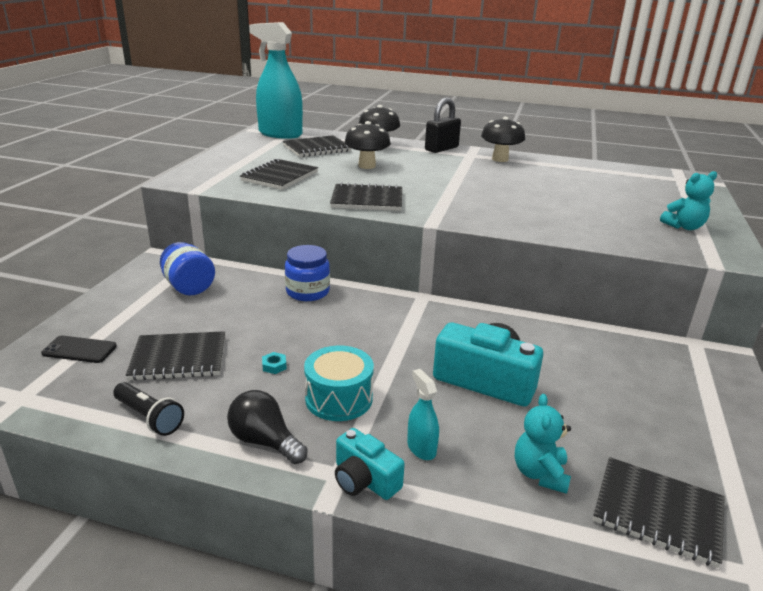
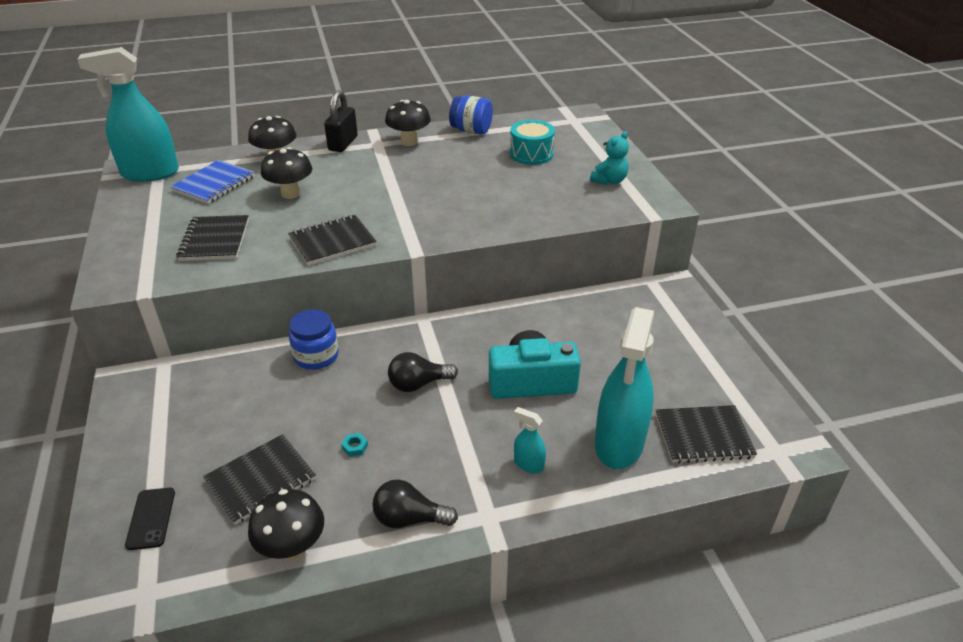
camera: 30 degrees left, 10 degrees up
(79, 350) = (151, 518): black phone -> black phone turned 75 degrees counterclockwise
(149, 417) = (292, 548): black flashlight -> black mushroom
(189, 287) = (192, 400): blue jar -> blue jar (471, 130)
(317, 148) = (214, 184): black notebook -> blue notebook
(339, 398) = (434, 452): turquoise drum -> turquoise drum (531, 154)
(364, 480) = (509, 510): turquoise camera -> none
(373, 341) = (418, 384): none -> black light bulb
(540, 473) = (619, 444): turquoise teddy bear -> turquoise spray bottle

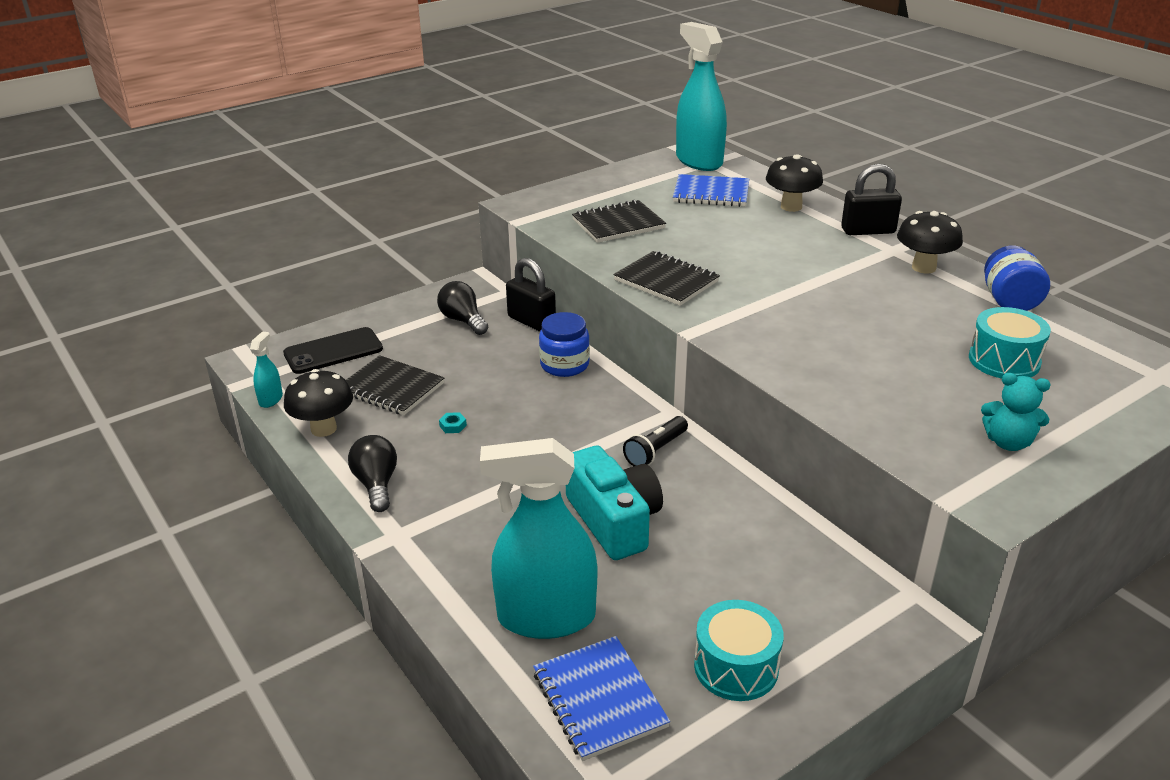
camera: 70 degrees right, 5 degrees down
(151, 518) = (333, 351): black phone -> black phone, size x1.52
(231, 359) = (531, 321): none -> black padlock
(290, 193) = (733, 234): black mushroom -> none
(418, 384) = (561, 439): black light bulb -> black light bulb (463, 320)
(464, 339) = (656, 451): none -> black flashlight
(528, 464) = (480, 548): turquoise spray bottle -> turquoise spray bottle (271, 399)
(690, 366) = (736, 667): none -> turquoise drum
(703, 436) = (599, 699): black notebook -> blue notebook

